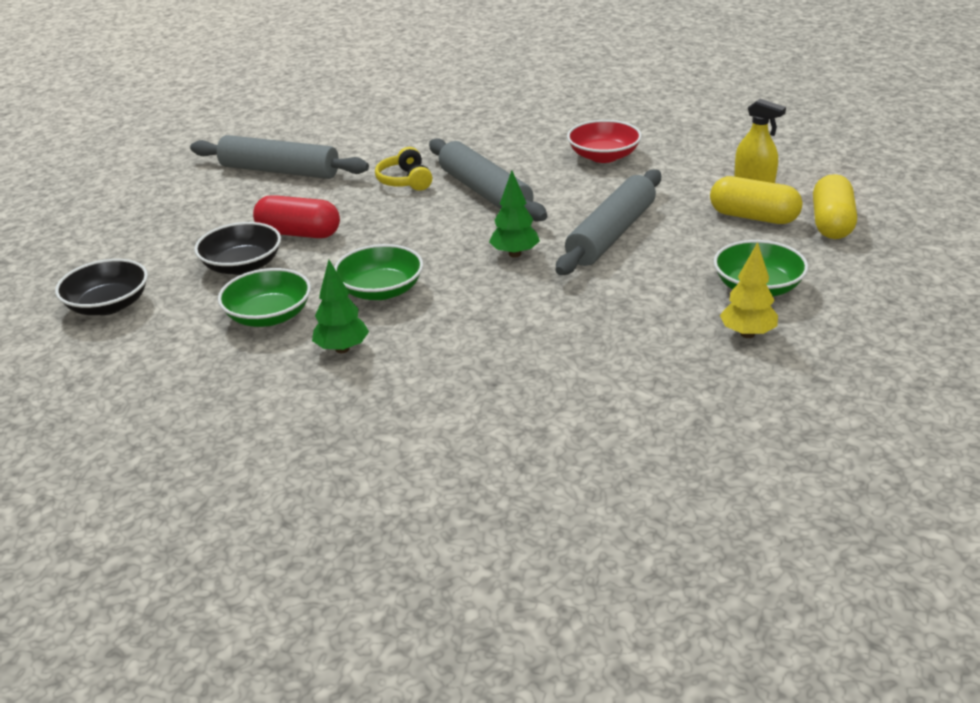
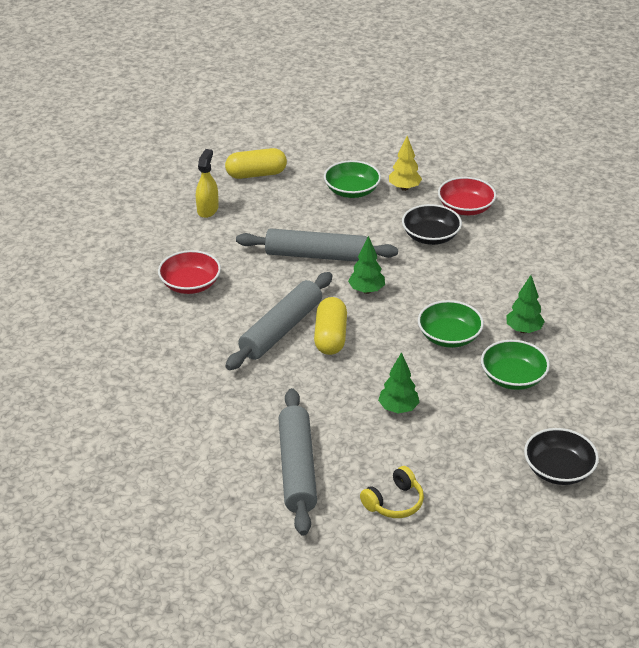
camera: 115 degrees left, 5 degrees up
(242, 266) = (462, 420): black bowl -> black bowl (430, 236)
(299, 233) = (398, 409): red capsule -> green tree
(405, 181) = (281, 380): yellow headphones -> yellow headphones (394, 502)
(662, 378) = (465, 208): none -> red bowl
(753, 217) = (262, 203): yellow capsule -> yellow capsule (330, 337)

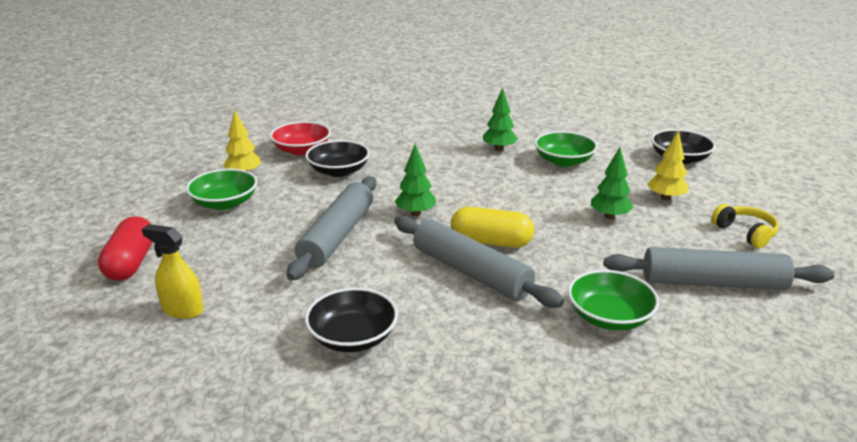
camera: 80 degrees left, 10 degrees down
(190, 284) = (353, 337): red bowl -> black bowl
(256, 174) = (131, 263): yellow capsule -> red capsule
(449, 336) = (502, 180): green bowl -> green bowl (609, 317)
(452, 450) = (665, 198): none -> yellow tree

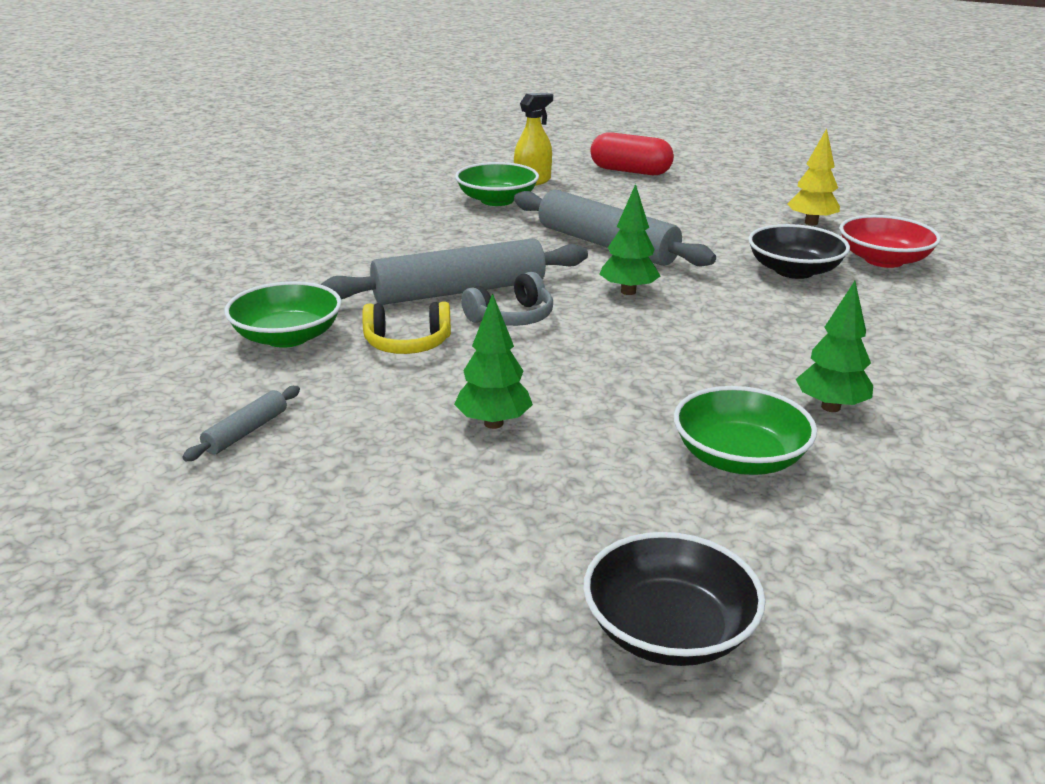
camera: 115 degrees right, 0 degrees up
(225, 203) = (733, 208): green bowl -> green bowl (497, 200)
(353, 337) = (418, 226): black bowl -> none
(491, 242) = (512, 317): yellow capsule -> grey headphones
(665, 198) = (503, 510): yellow tree -> none
(713, 282) = (246, 432): grey rolling pin -> grey rolling pin, size x0.44
(745, 233) = (309, 537): yellow headphones -> yellow headphones (407, 344)

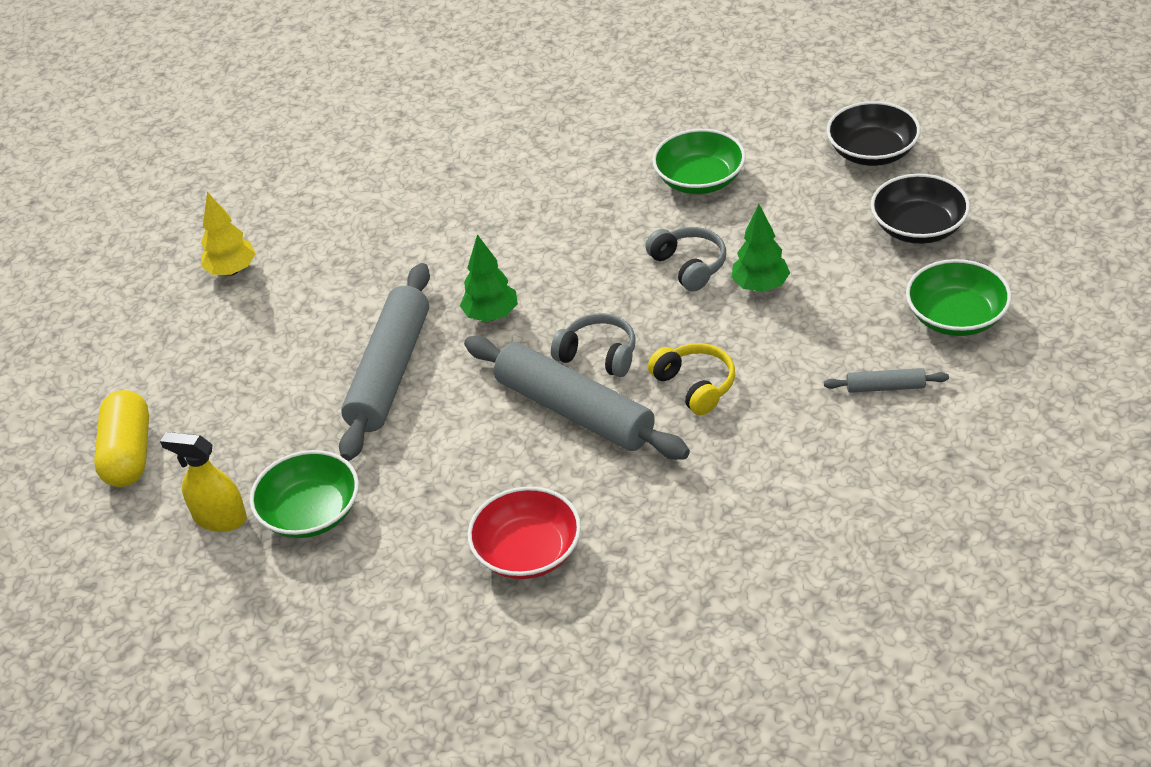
camera: 115 degrees left, 15 degrees up
(287, 337) = (749, 459): green bowl -> green bowl (956, 317)
(581, 397) = (689, 266): none -> grey headphones
(630, 171) = (129, 454): red capsule -> yellow capsule
(794, 270) = (369, 245): black bowl -> black bowl (918, 227)
(830, 407) = (602, 165): green tree -> none
(883, 260) = (306, 207): red bowl -> red bowl (528, 552)

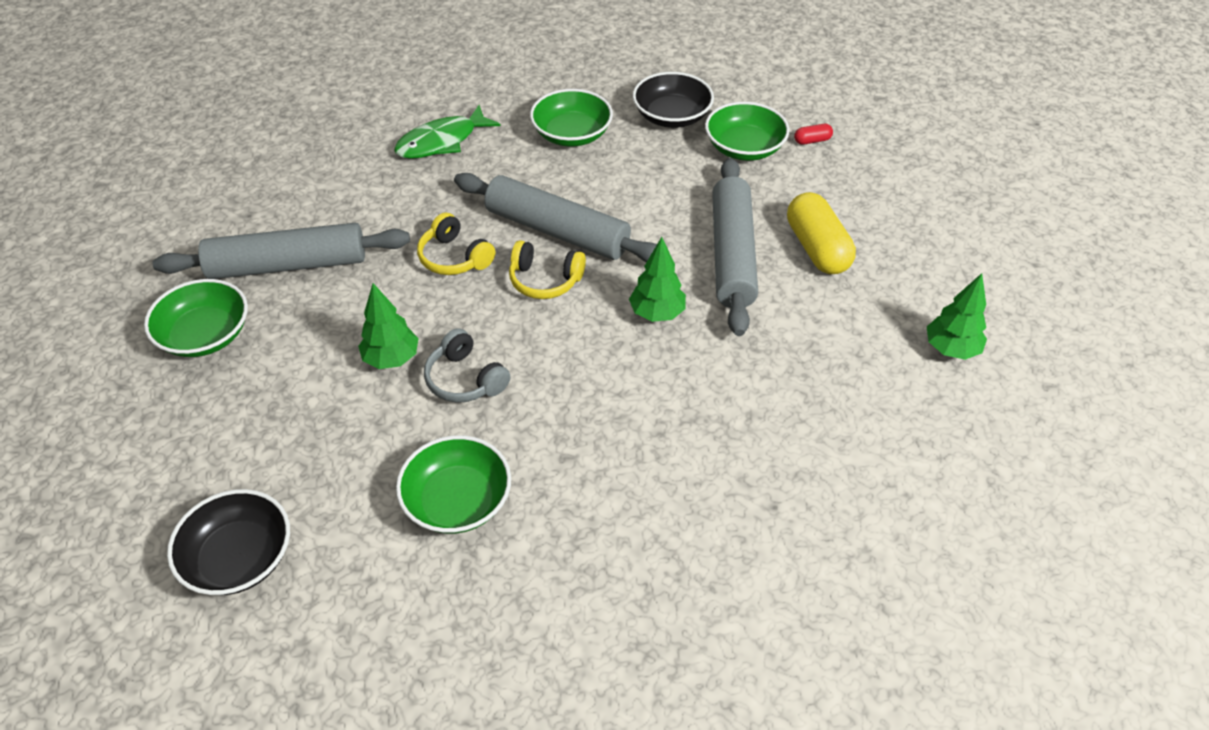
camera: 165 degrees right, 5 degrees up
(129, 454) = (918, 178): yellow capsule -> yellow capsule (817, 248)
(220, 518) = (812, 141): yellow spray bottle -> red capsule
(232, 271) = (950, 349): yellow tree -> green tree
(528, 552) = (572, 134): red bowl -> green bowl
(598, 355) = (545, 280): grey headphones -> yellow headphones
(707, 552) = (442, 142): none -> green fish
(885, 387) = (288, 265): grey rolling pin -> grey rolling pin, size x2.29
(918, 227) = (213, 441): black bowl -> black bowl (672, 116)

